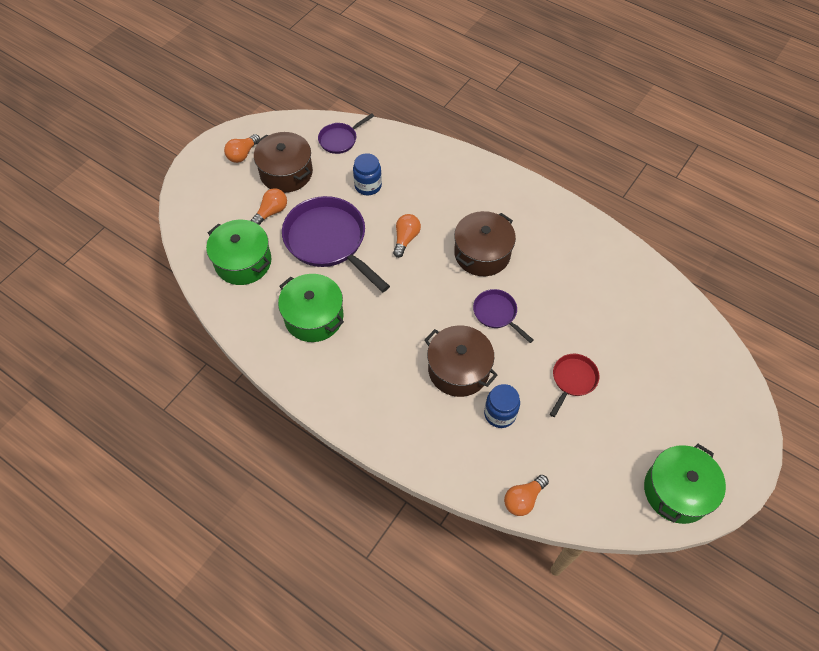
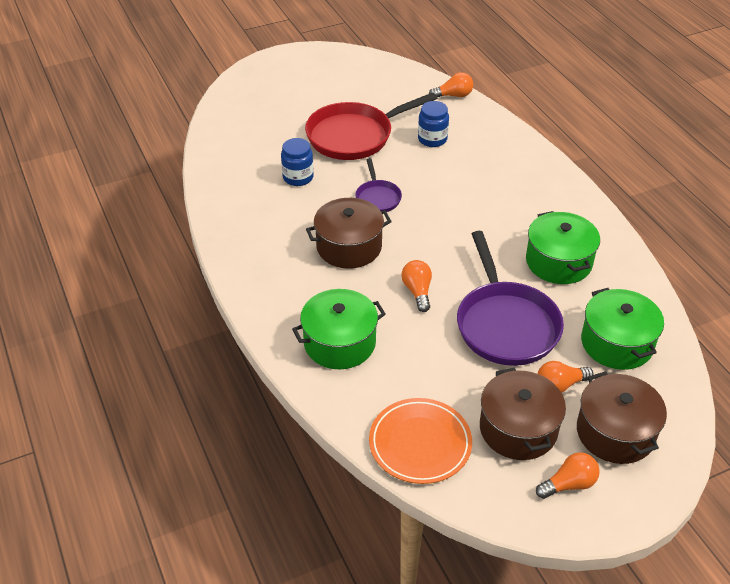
camera: 150 degrees left, 15 degrees down
(340, 139) = (420, 443): purple pan -> orange plate
(368, 186) = (422, 365): blue jar -> blue jar (298, 177)
(406, 239) = (417, 291): orange light bulb -> orange light bulb turned 120 degrees clockwise
(458, 369) = (444, 175): brown pot -> brown pot (615, 432)
(573, 380) = (355, 136): red pan -> red pan, size x1.99
(676, 491) = (341, 64): green pot -> green pot (339, 343)

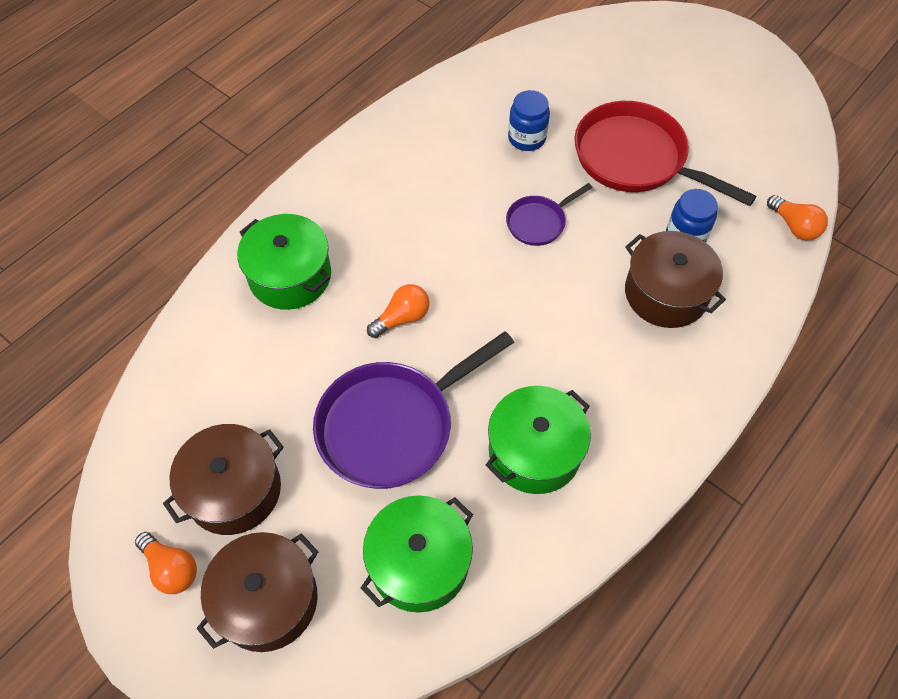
camera: 65 degrees right, 15 degrees up
(349, 247) = (440, 227): brown pot -> brown pot (666, 293)
(420, 443) = (178, 400): orange plate -> none
(559, 385) = (318, 515): orange light bulb -> none

